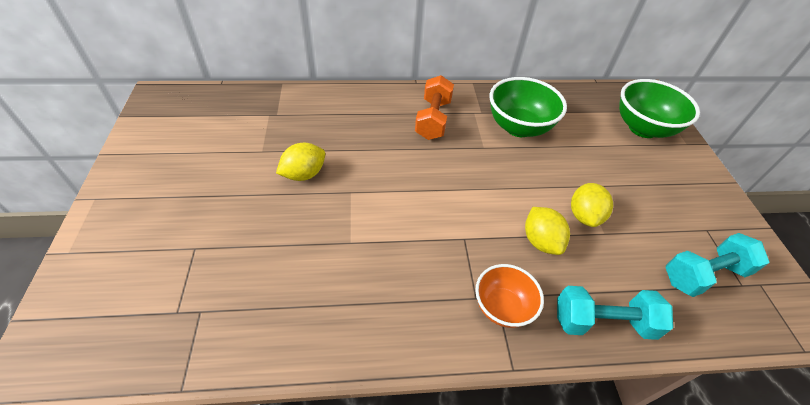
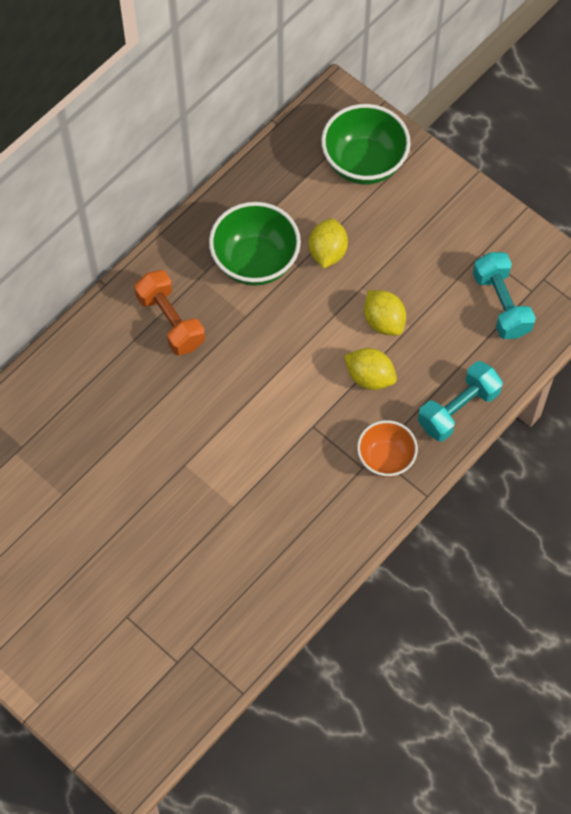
camera: 40 degrees left, 15 degrees up
(304, 174) = (127, 483): yellow lemon -> yellow lemon (327, 252)
(703, 274) = (501, 304): turquoise dumbbell -> turquoise dumbbell turned 45 degrees counterclockwise

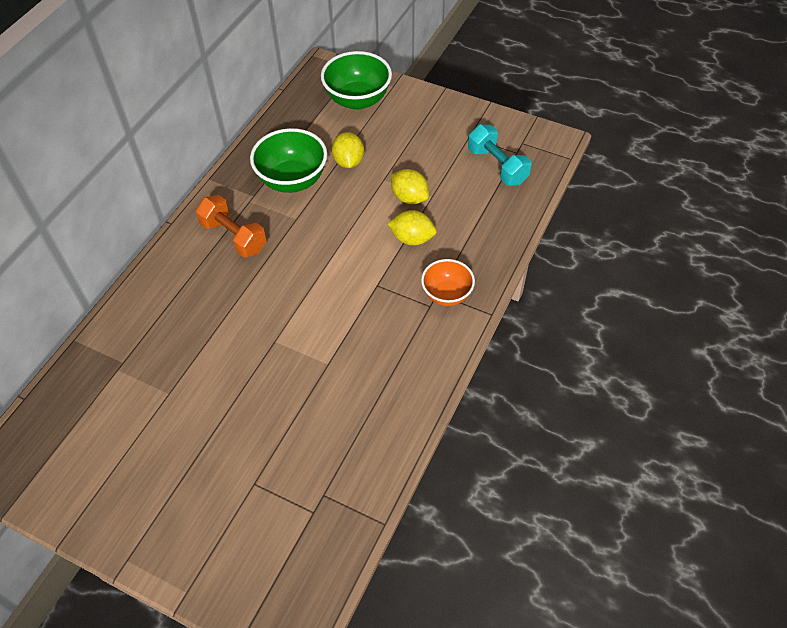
camera: 15 degrees left, 10 degrees down
(458, 409) = (492, 245): turquoise dumbbell -> none

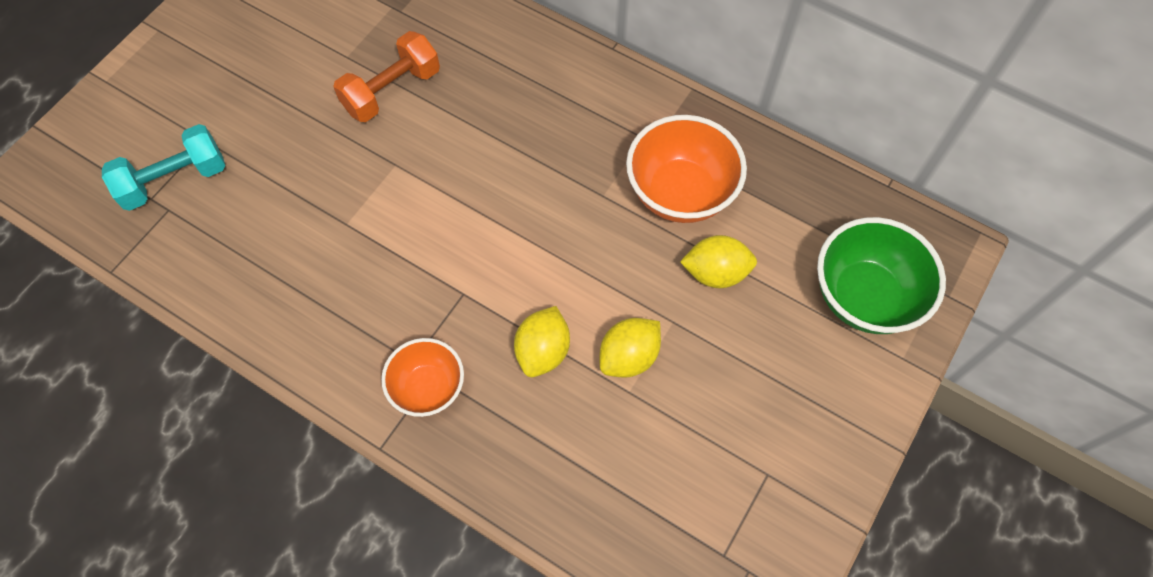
camera: 95 degrees right, 10 degrees up
(234, 236) = (578, 119): orange dumbbell -> orange dumbbell (392, 91)
(292, 180) = (680, 193): green bowl -> orange bowl
(497, 166) = (690, 513): turquoise dumbbell -> turquoise dumbbell (174, 180)

